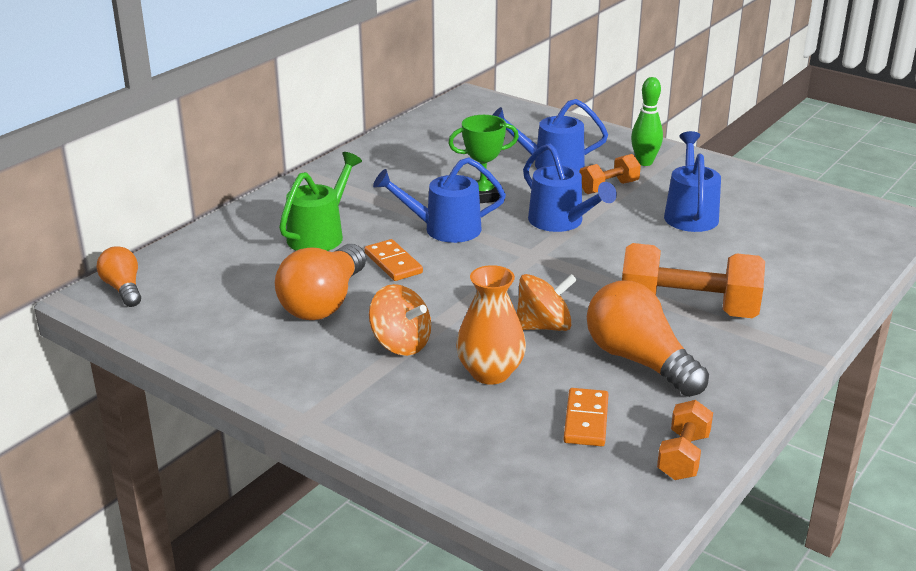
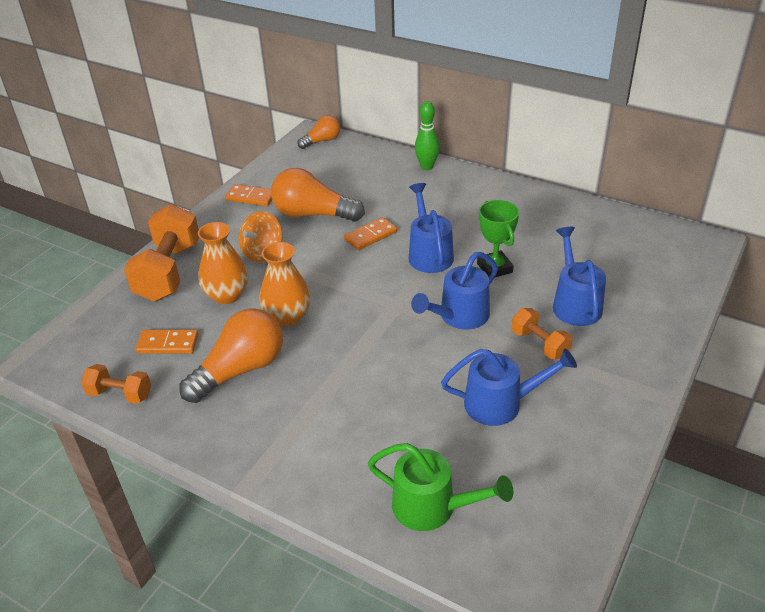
camera: 85 degrees right, 10 degrees up
(251, 354) = (251, 197): none -> orange domino
(320, 234) = (406, 198): green watering can -> green watering can (433, 507)
(544, 326) = (287, 316): orange spinning top -> orange vase
(644, 162) = (609, 369): green bowling pin -> green bowling pin (427, 167)
(688, 310) = (318, 399): orange dumbbell -> orange dumbbell (169, 272)

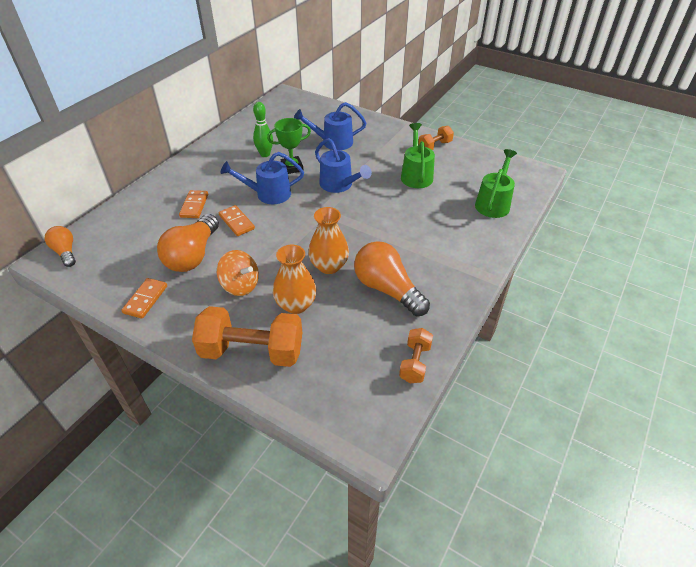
camera: 90 degrees left, 5 degrees up
(168, 344) = (355, 338): orange domino -> orange domino (194, 206)
(427, 167) = (149, 190): green bowling pin -> green bowling pin (265, 154)
(501, 403) = (416, 175): blue watering can -> green watering can
(539, 344) = (367, 158): orange dumbbell -> orange dumbbell (434, 146)

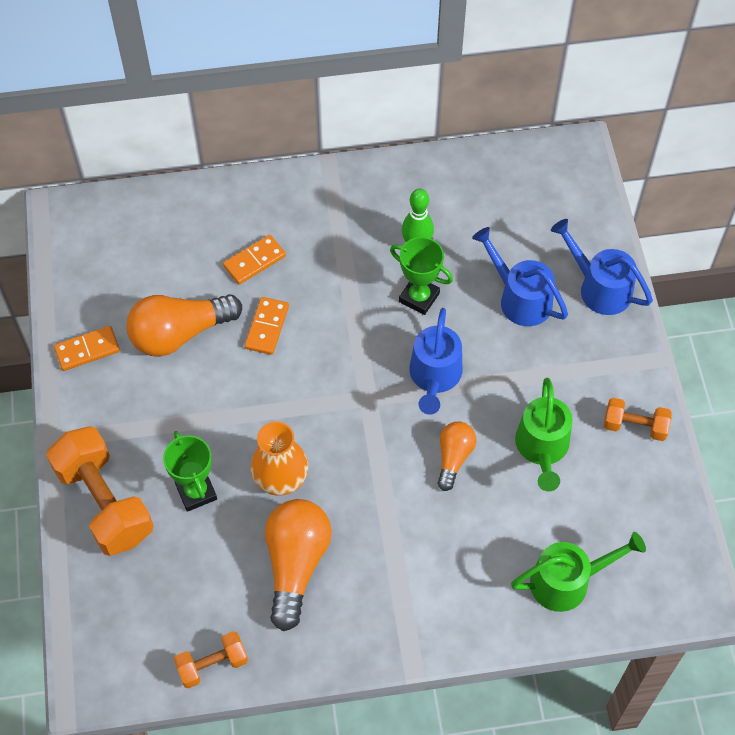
camera: 50 degrees right, 15 degrees up
(65, 252) = (83, 216): orange light bulb -> orange light bulb (454, 457)
(240, 285) = (178, 417): orange spinning top -> none
(268, 194) = (344, 316): blue watering can -> blue watering can (599, 287)
(296, 305) = (196, 492): orange vase -> green trophy
(416, 175) = (542, 449): green watering can -> green watering can turned 135 degrees clockwise

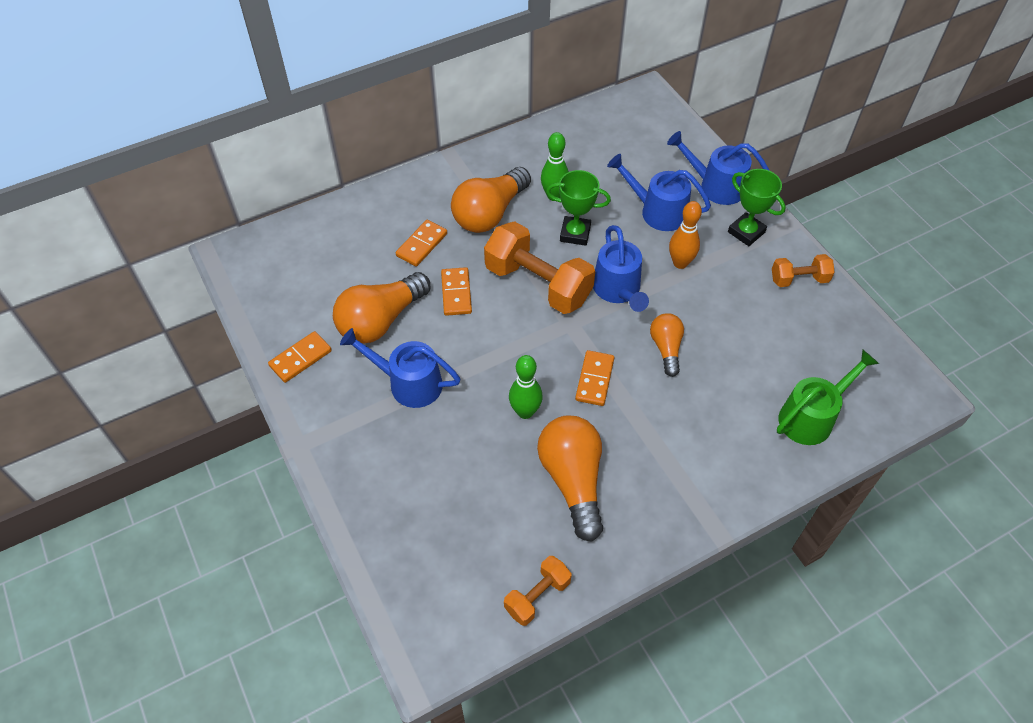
camera: 20 degrees left, 5 degrees down
(104, 503) = (371, 484): orange dumbbell -> orange dumbbell (538, 284)
(179, 410) = (408, 383): none -> blue watering can
(196, 492) = (454, 447): green trophy -> green trophy (746, 232)
(280, 478) = (525, 412): orange vase -> green bowling pin
(339, 246) = (489, 213): none -> orange light bulb
(365, 467) = (594, 379): none -> orange domino
(515, 366) = (680, 263): none -> orange bowling pin
(542, 449) = (735, 319): green watering can -> none

